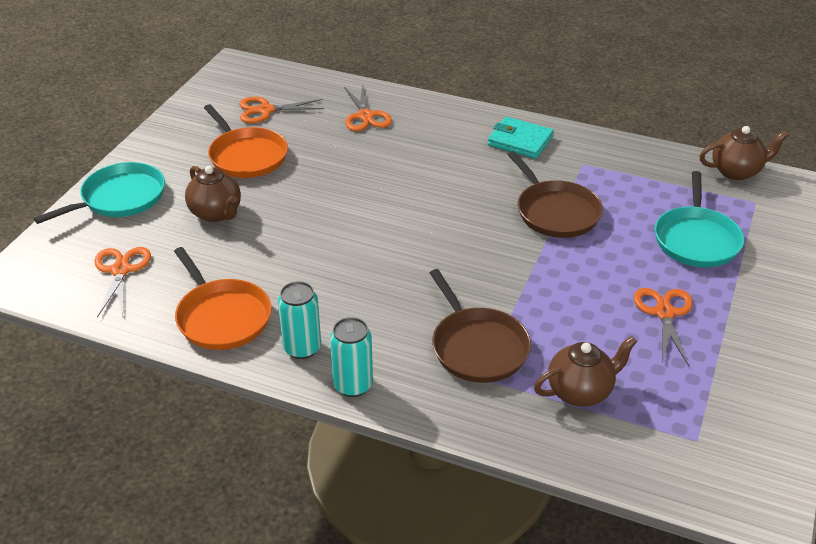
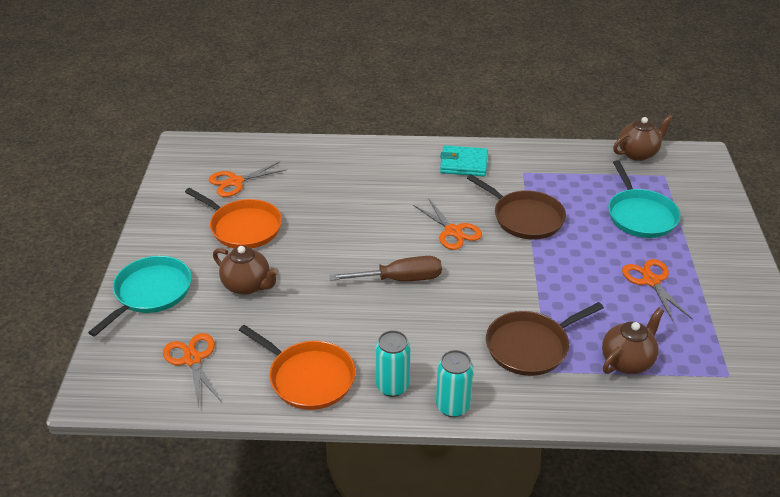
camera: 20 degrees left, 0 degrees up
(365, 116) = (325, 169): orange scissors -> orange scissors (453, 231)
(376, 243) = (400, 279): none -> brown screwdriver
(477, 347) = (530, 346): brown pan -> brown pan turned 105 degrees clockwise

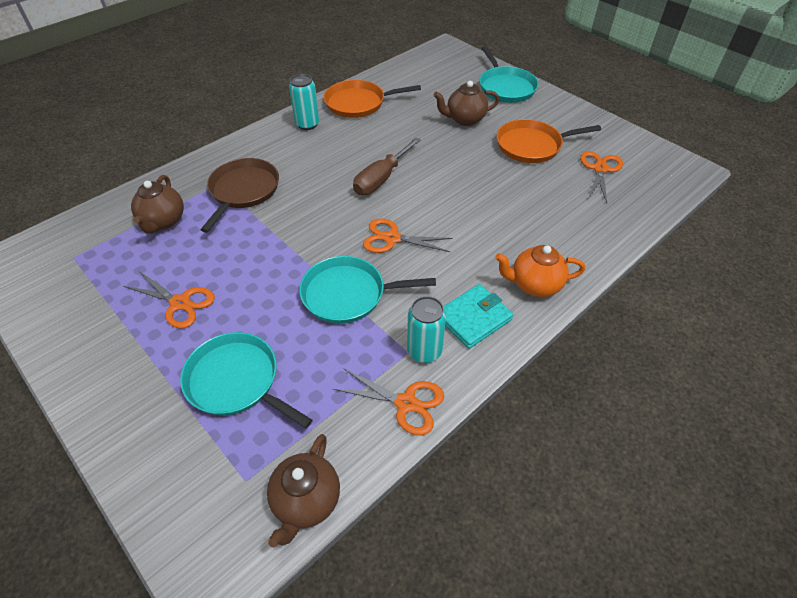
camera: 135 degrees right, 10 degrees up
(192, 359) = (428, 78): orange scissors -> orange scissors (406, 403)
(403, 156) = (534, 285): none -> orange teapot
(452, 406) = (261, 134): turquoise can -> turquoise can (424, 351)
(525, 218) = (348, 294): brown pan -> turquoise pan

